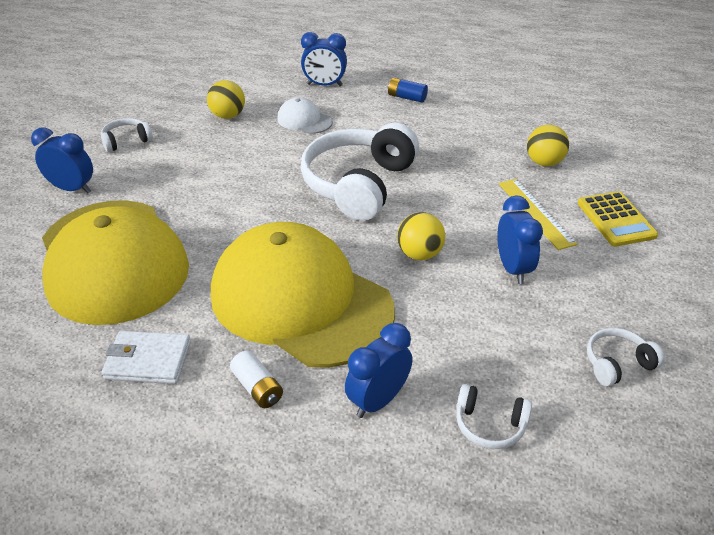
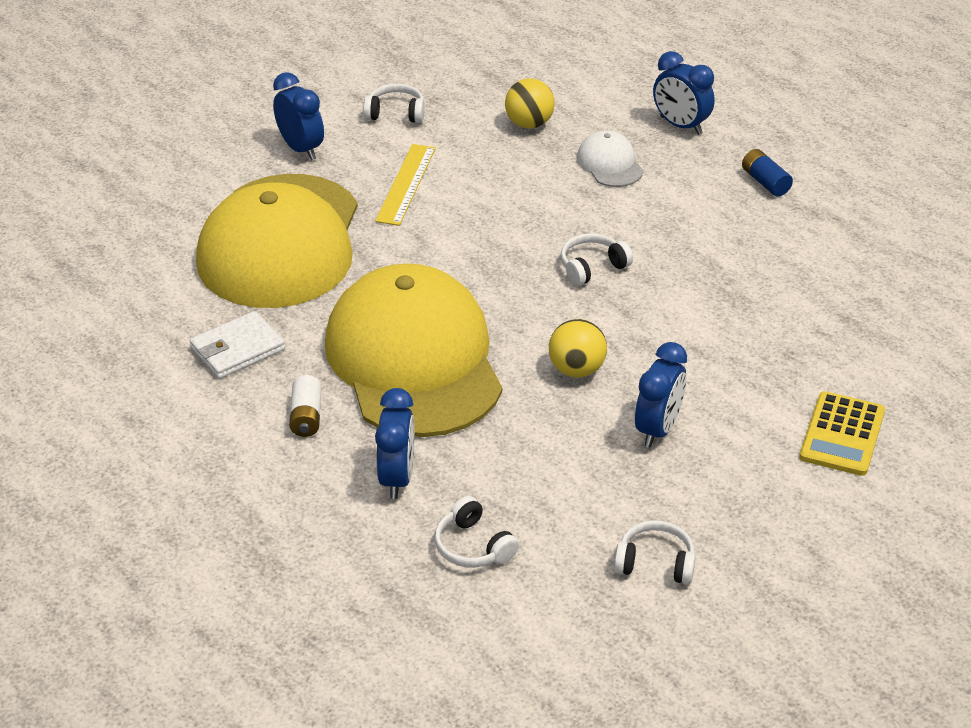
camera: 35 degrees right, 0 degrees up
(148, 361) = (237, 349): white wallet -> white wallet turned 75 degrees counterclockwise
(359, 184) = (592, 267): white headphones -> white headphones, size x0.44
(378, 400) = (397, 478): blue clock -> blue clock turned 105 degrees clockwise
(536, 213) = (756, 385): yellow ruler -> yellow ruler (406, 184)
(544, 162) = (840, 334): yellow ball -> none

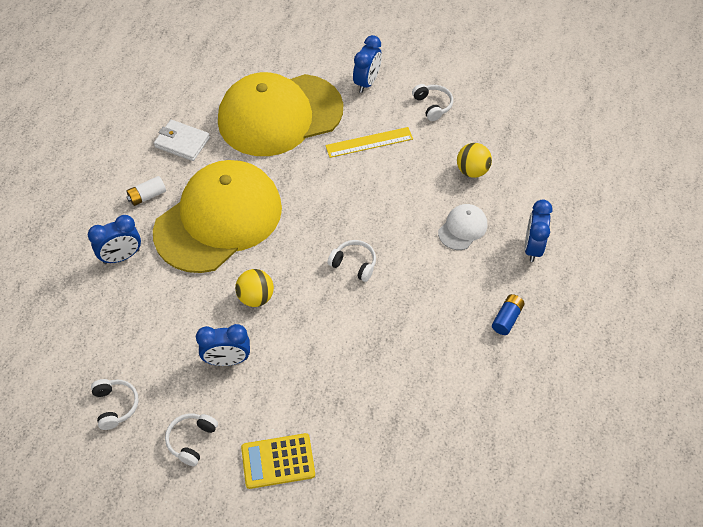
camera: 60 degrees right, 15 degrees up
(473, 546) = (87, 314): white headphones -> white headphones (191, 440)

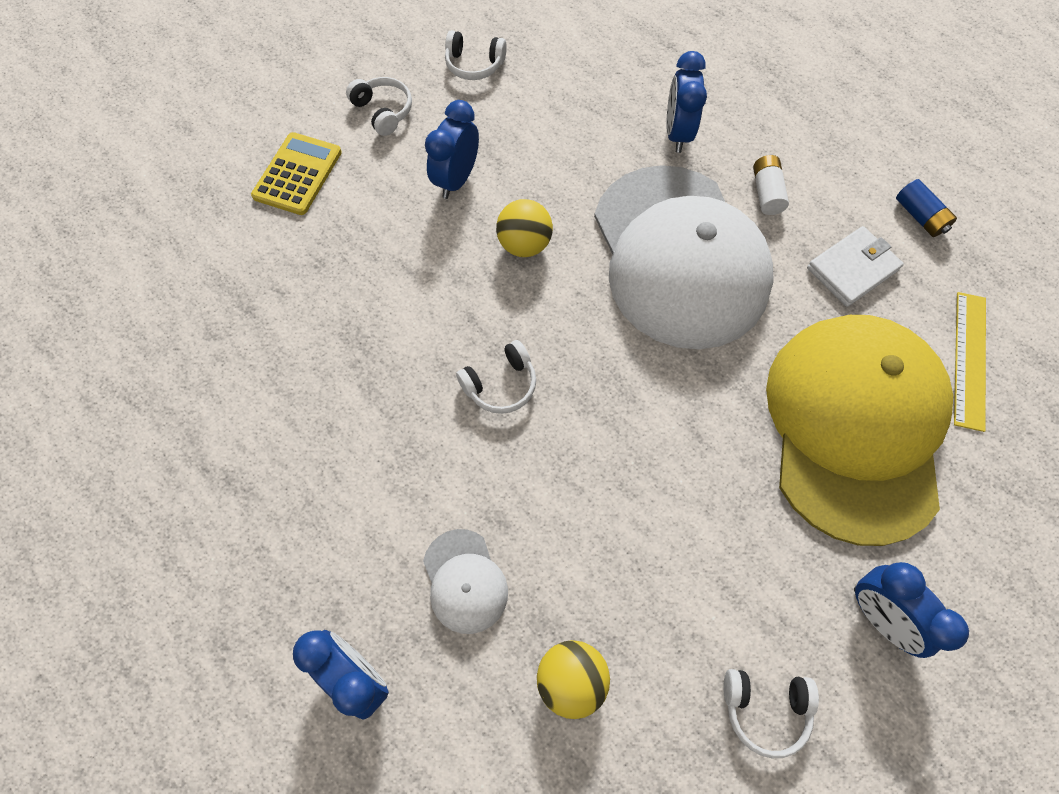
camera: 120 degrees right, 10 degrees up
(218, 219) = (679, 256): yellow cap -> white cap
(369, 142) = (726, 536): yellow ruler -> yellow ruler (969, 359)
(507, 318) = (271, 541): blue battery -> blue battery (919, 216)

